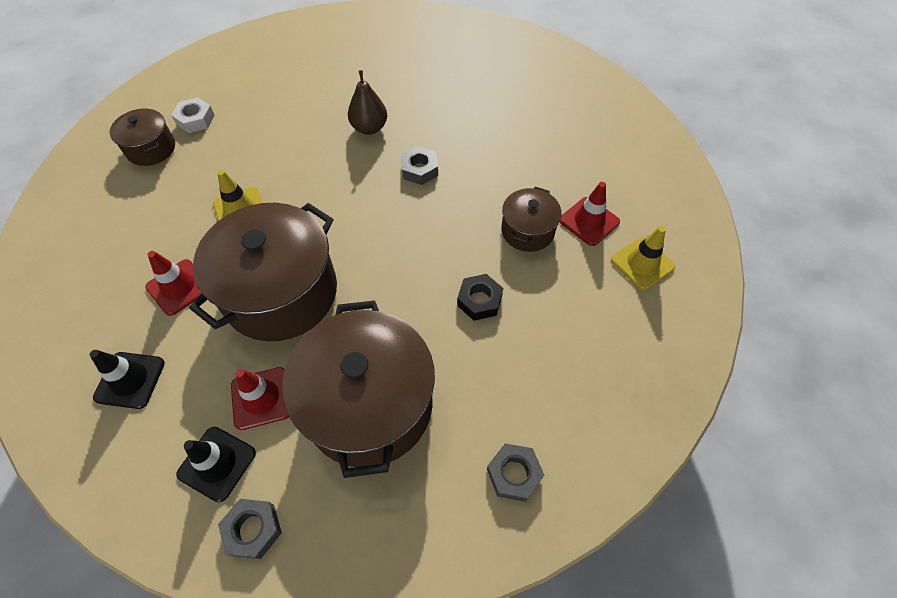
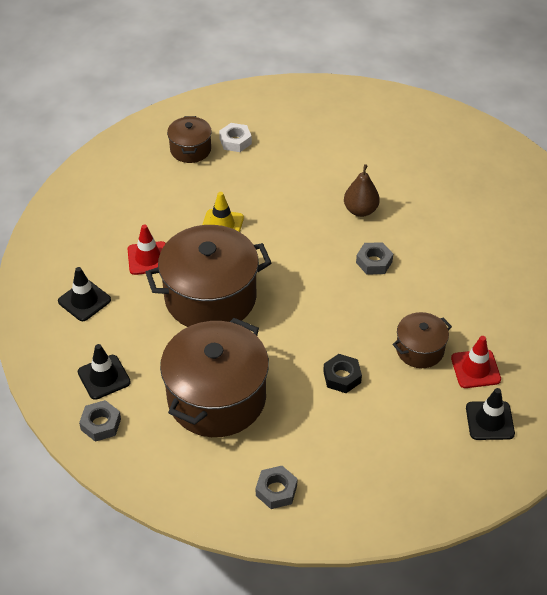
camera: 35 degrees right, 10 degrees down
(261, 398) = (153, 355): red traffic cone -> none
(642, 263) = (489, 421): yellow traffic cone -> black traffic cone

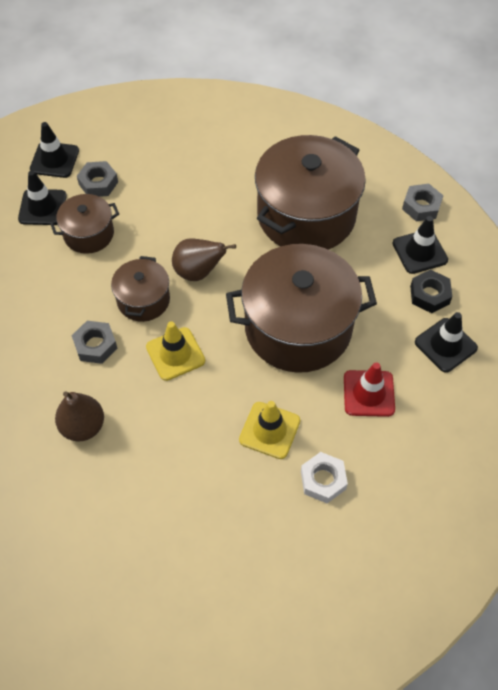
camera: 170 degrees left, 10 degrees up
(190, 149) = (296, 586): brown pot -> brown pot (143, 300)
(235, 141) = (224, 593): white nut -> white nut (323, 480)
(276, 490) = (265, 131): grey nut -> grey nut (98, 183)
(307, 265) = (175, 354): none -> yellow traffic cone
(307, 330) = (198, 272): none -> brown pear
(342, 377) = (177, 218): black nut -> black nut (429, 295)
(475, 369) = (42, 207): red traffic cone -> black traffic cone

